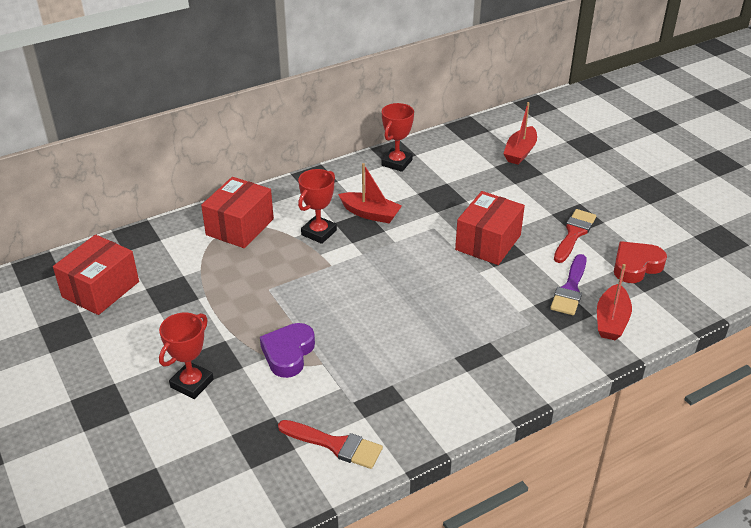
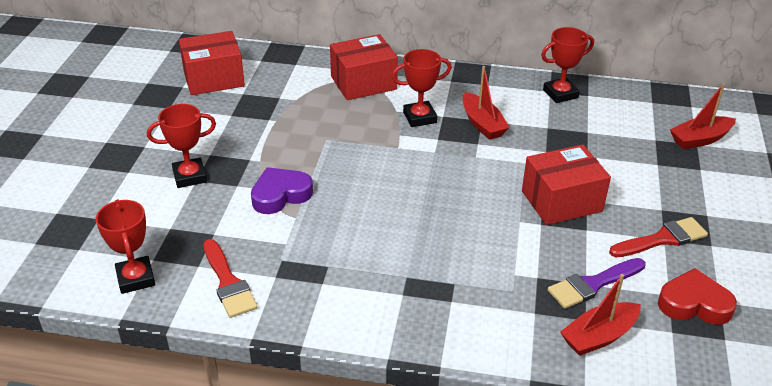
camera: 40 degrees right, 0 degrees up
(257, 491) = (136, 278): none -> red trophy

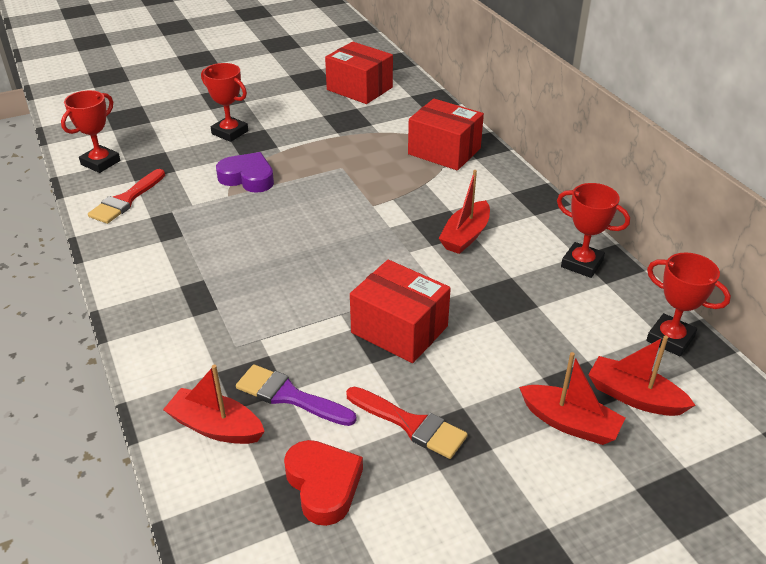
camera: 55 degrees right, 0 degrees up
(419, 117) = (430, 199): red trophy -> red trophy (670, 339)
(706, 174) = (570, 423): none -> red boat

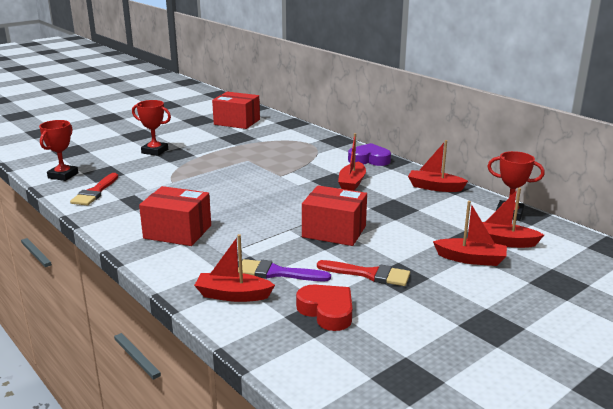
camera: 15 degrees left, 15 degrees down
(248, 178) = (182, 172): purple heart -> purple heart (369, 159)
(444, 151) = (313, 146): red box -> red box (177, 232)
(582, 264) = (434, 187): red trophy -> red boat

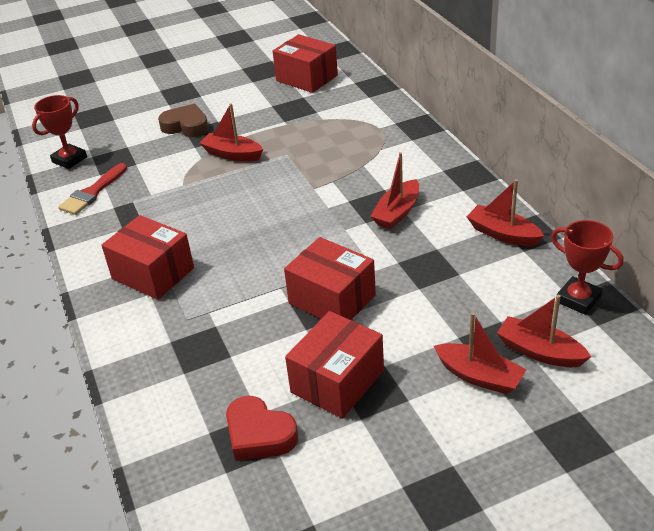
camera: 20 degrees right, 15 degrees up
(155, 151) = (186, 126): red trophy -> brown heart
(233, 295) = (168, 388): red boat -> red boat (232, 154)
(277, 273) = (232, 360): purple brush -> none
(327, 311) = (259, 434): red heart -> red heart turned 150 degrees clockwise
(368, 274) = (337, 381): red brush -> red box
(369, 159) = (442, 169): purple heart -> none

